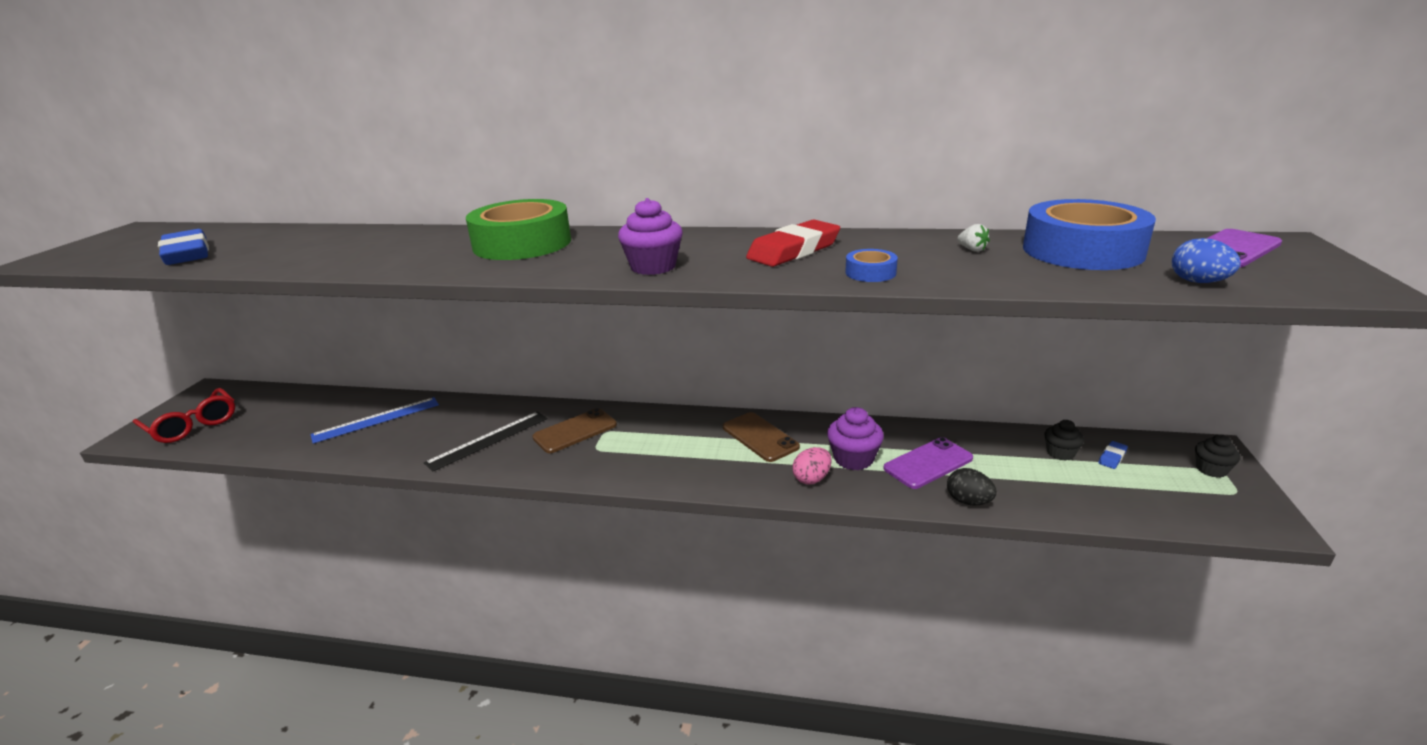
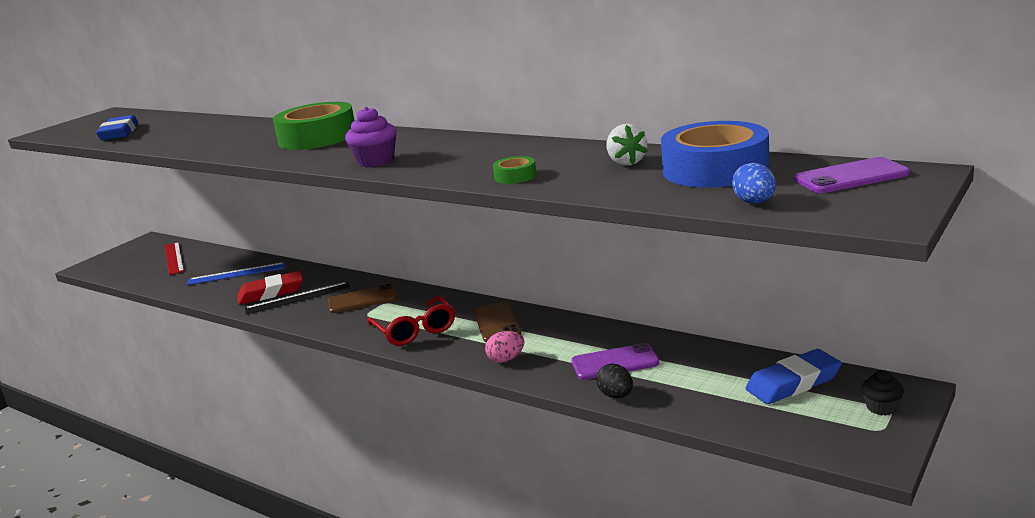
camera: 25 degrees right, 5 degrees down
(192, 425) = (125, 263): red glasses -> red glasses (415, 330)
(266, 409) = (174, 258): none -> red ruler
(793, 250) = (490, 154): red eraser -> red eraser (271, 292)
(853, 459) = (556, 350): purple cupcake -> none
(870, 273) = (515, 176): blue tape -> green tape
(972, 249) = (626, 162): white strawberry -> white strawberry, size x1.68
(1060, 453) = (746, 372): black cupcake -> none
(1112, 457) = (793, 383): blue eraser -> blue eraser, size x2.30

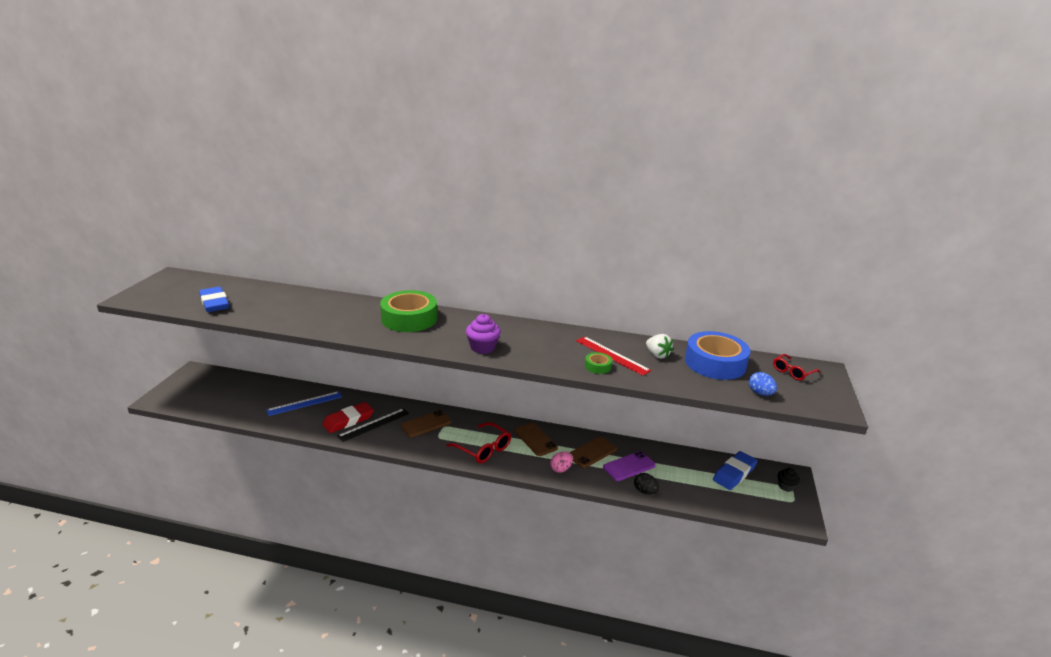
camera: 25 degrees left, 5 degrees up
(174, 258) = (235, 389): red ruler -> red ruler (612, 355)
(570, 342) = (592, 452): none -> brown phone
(851, 177) = (792, 372): purple phone -> red glasses

